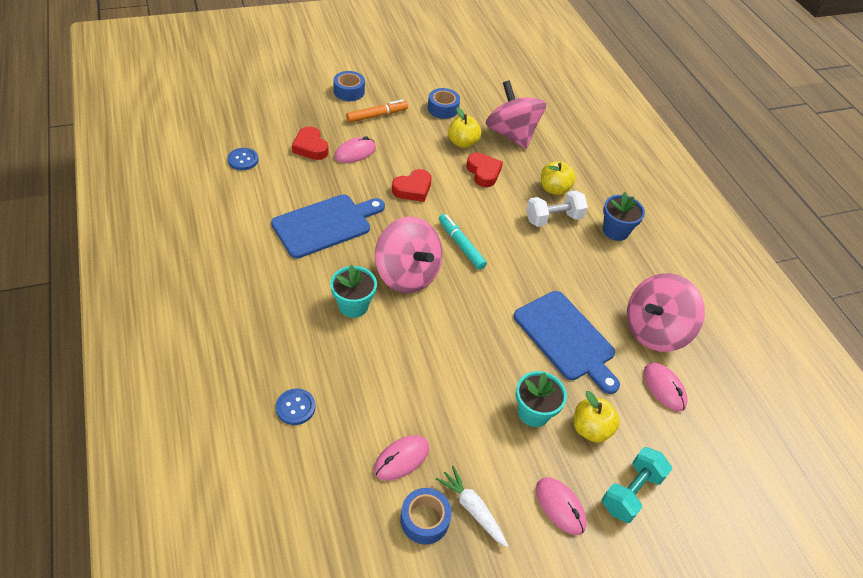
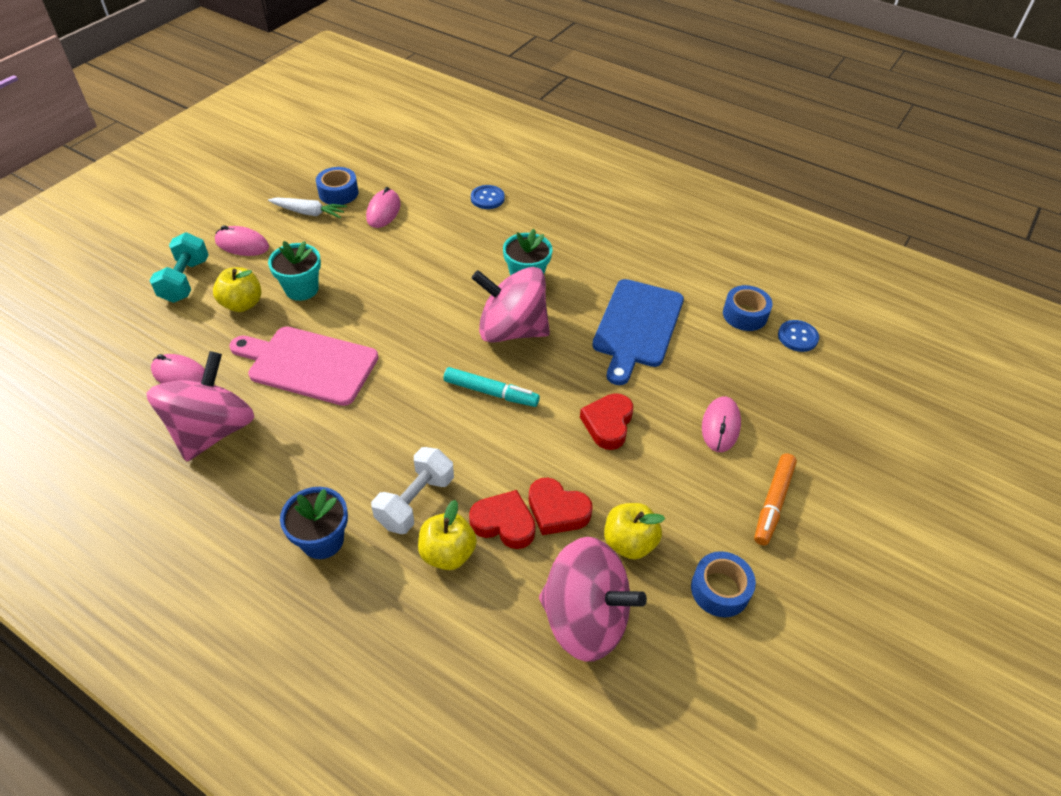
camera: 145 degrees right, 0 degrees up
(310, 147) = (768, 398): red heart -> red heart (504, 523)
(349, 91) = (855, 517): blue tape -> blue tape (745, 315)
(566, 338) = (308, 364): blue cutting board -> pink cutting board

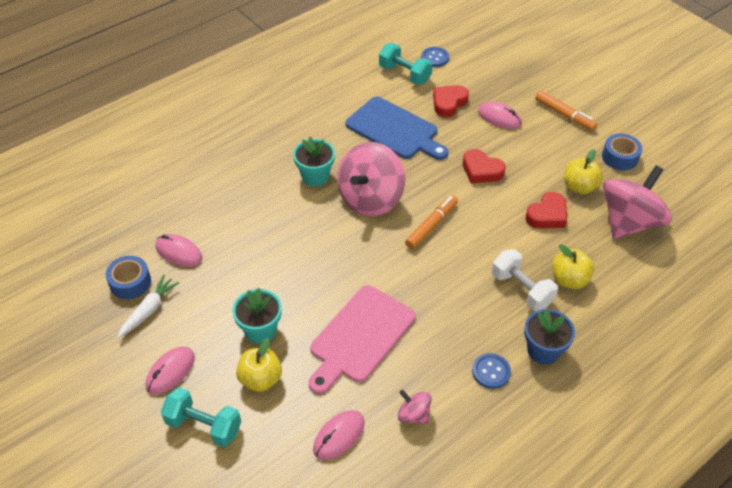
camera: 70 degrees left, 0 degrees up
(212, 430) = (413, 415): pink spinning top -> pink spinning top, size x0.46
(487, 198) = (200, 177): blue button -> blue button (491, 371)
(491, 392) = (431, 225): turquoise marker -> orange marker
(504, 523) = (551, 245): red heart -> red heart (448, 103)
(745, 315) = (404, 74): blue tape -> turquoise dumbbell

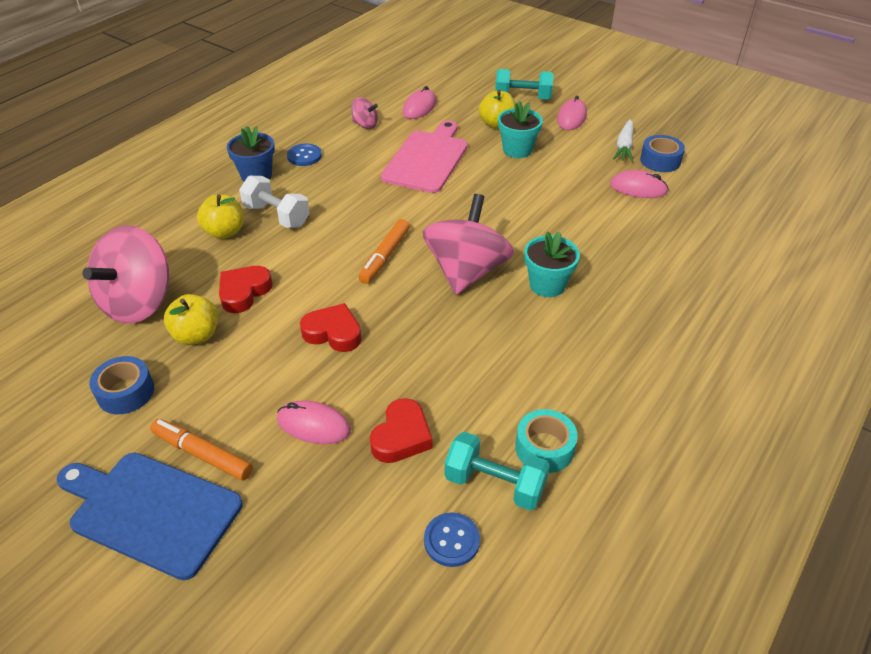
camera: 165 degrees right, 5 degrees down
(370, 84) = (544, 448): none -> turquoise tape
(395, 130) = (471, 370): blue cutting board -> blue cutting board (150, 511)

